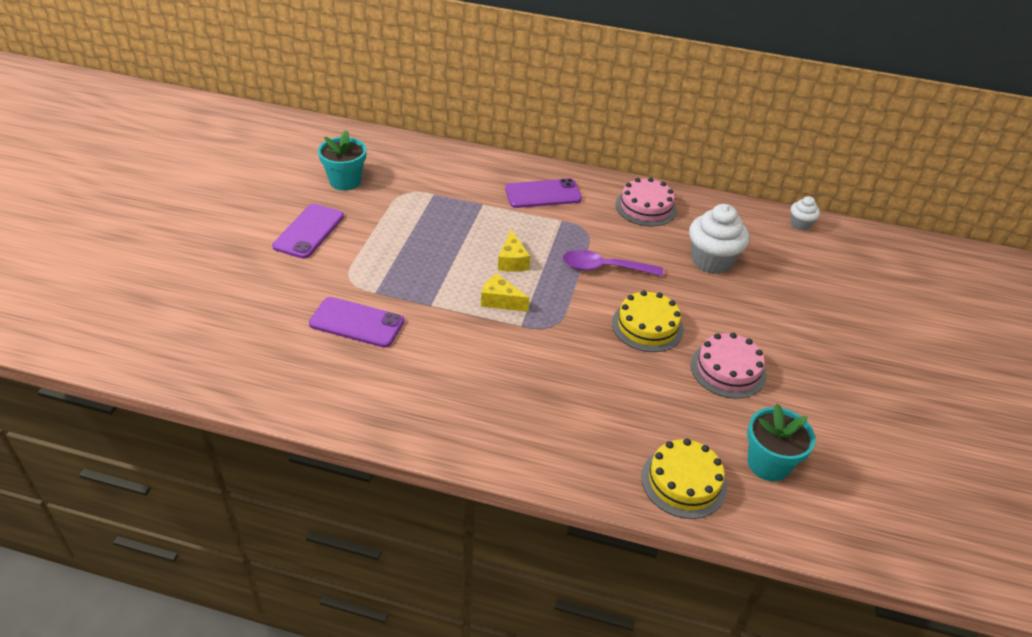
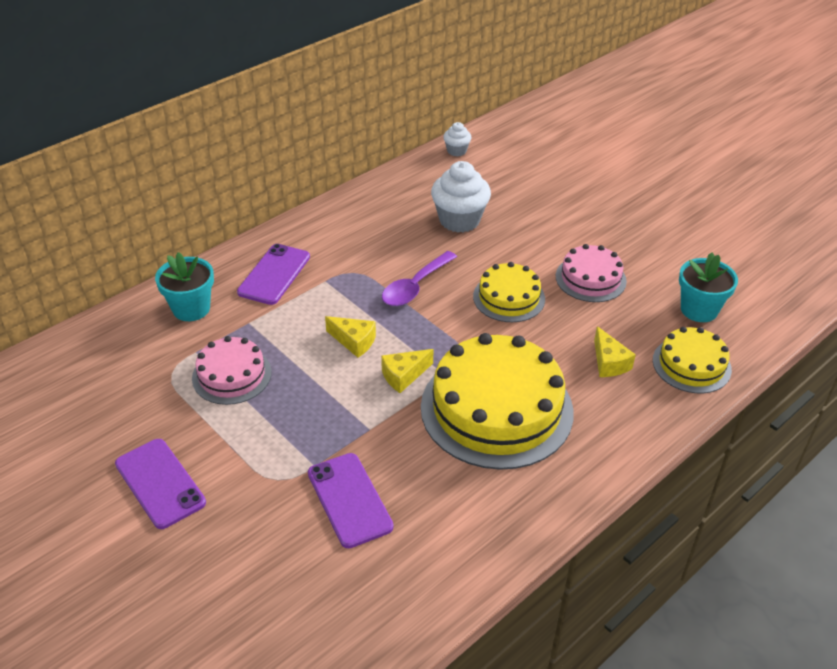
camera: 55 degrees left, 0 degrees up
(345, 181) = (98, 415): turquoise flower pot -> turquoise flower pot (191, 308)
(357, 323) = (349, 500): purple phone -> purple phone turned 75 degrees counterclockwise
(510, 367) = (496, 409): none -> yellow cake
(629, 420) = (609, 362): none -> yellow cheese
(646, 207) = (356, 220): pink cake -> pink cake (231, 375)

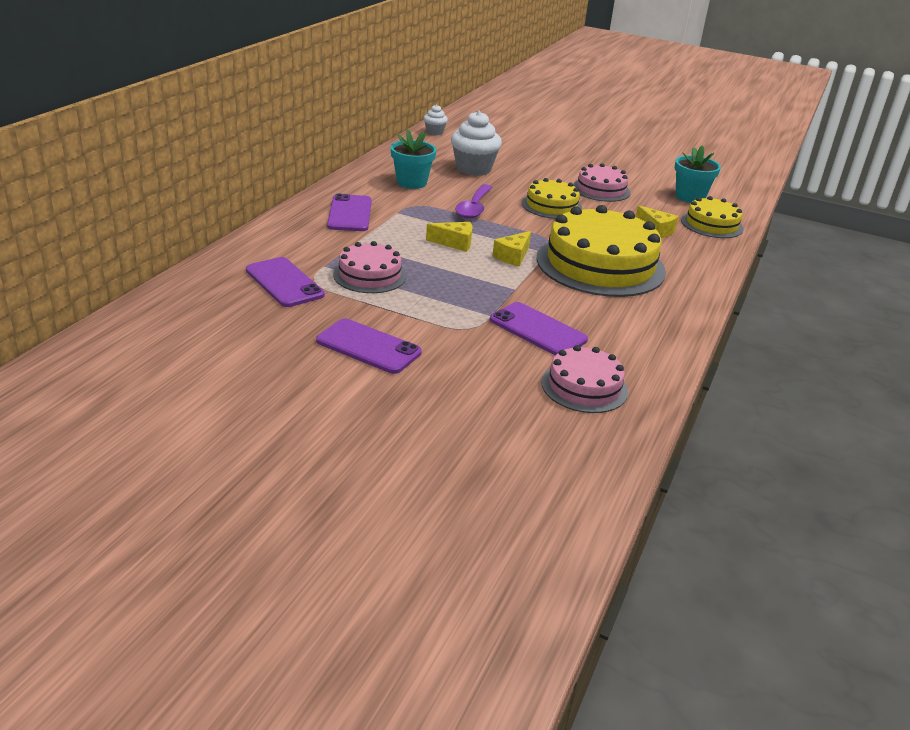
camera: 25 degrees left, 10 degrees down
(142, 369) = (284, 282): none -> purple phone
(191, 308) = (294, 241): turquoise flower pot -> turquoise flower pot (411, 182)
(338, 601) = (584, 387): none -> pink cake

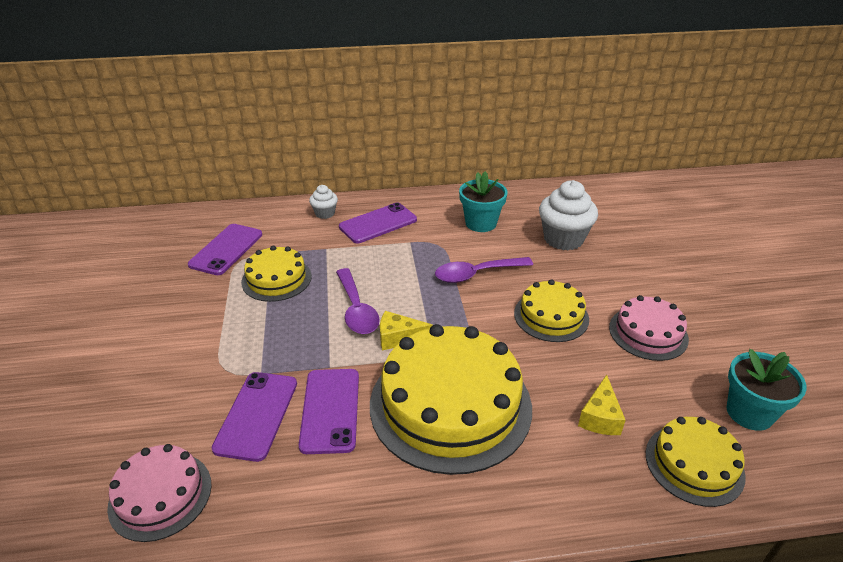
camera: 60 degrees right, 5 degrees up
(368, 347) = (152, 330): purple phone -> purple phone (330, 410)
(370, 275) = (276, 279): pink cake -> yellow cake
(434, 132) = (609, 188): white cupcake -> white cupcake (325, 213)
(455, 243) = (386, 294): yellow cheese -> none
(459, 259) = (357, 309): none -> purple spoon

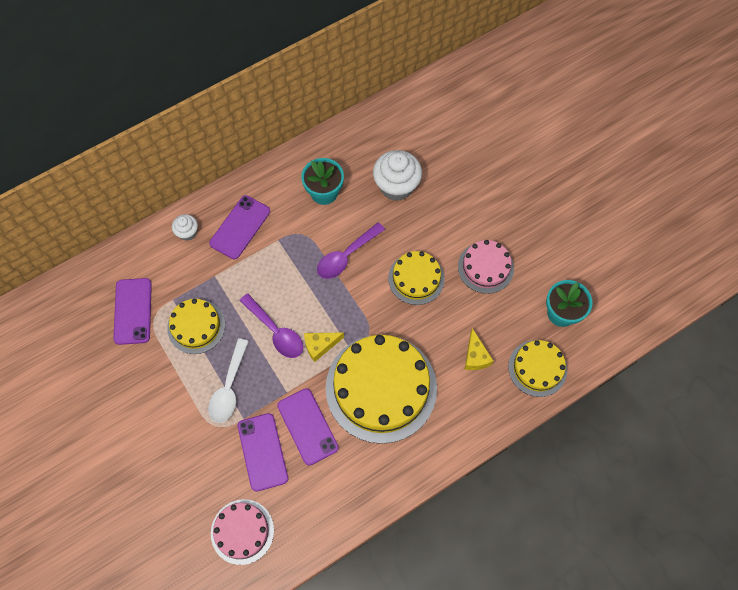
camera: 25 degrees left, 30 degrees up
(268, 339) = (229, 388): none -> white spoon

